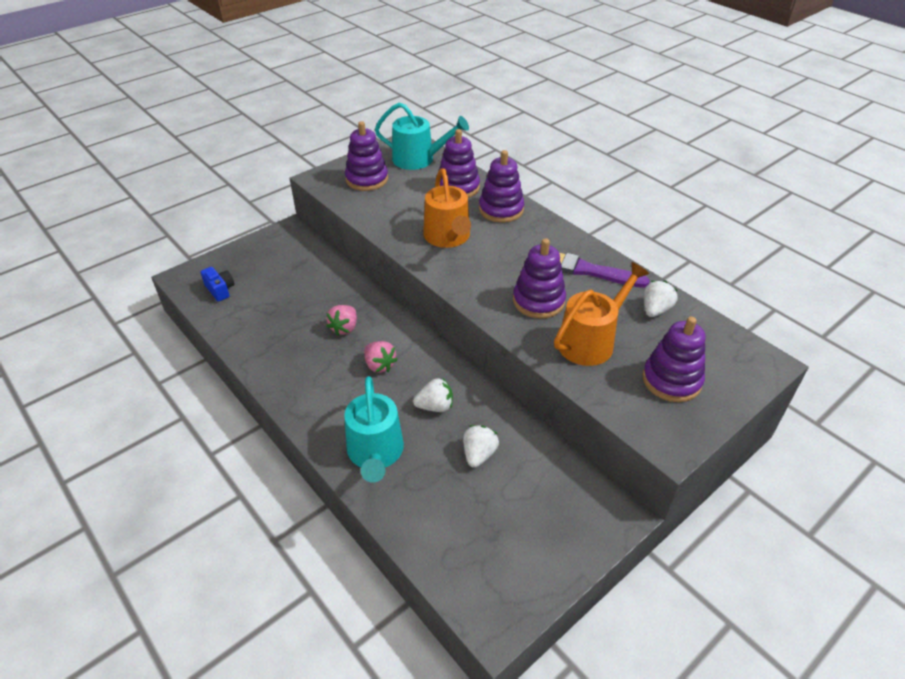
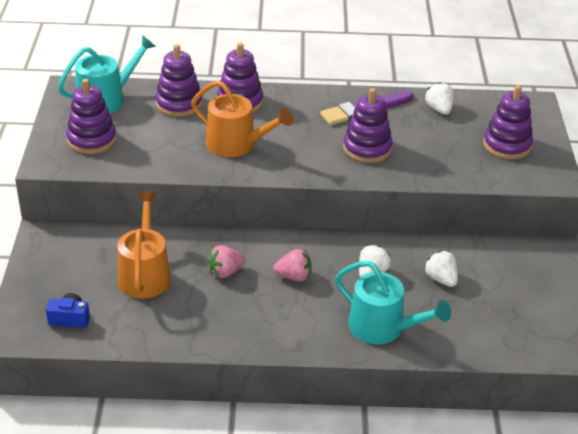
camera: 50 degrees left, 5 degrees down
(344, 328) = (225, 272): pink strawberry -> pink strawberry turned 90 degrees clockwise
(590, 341) = (434, 152): orange watering can -> orange watering can (144, 274)

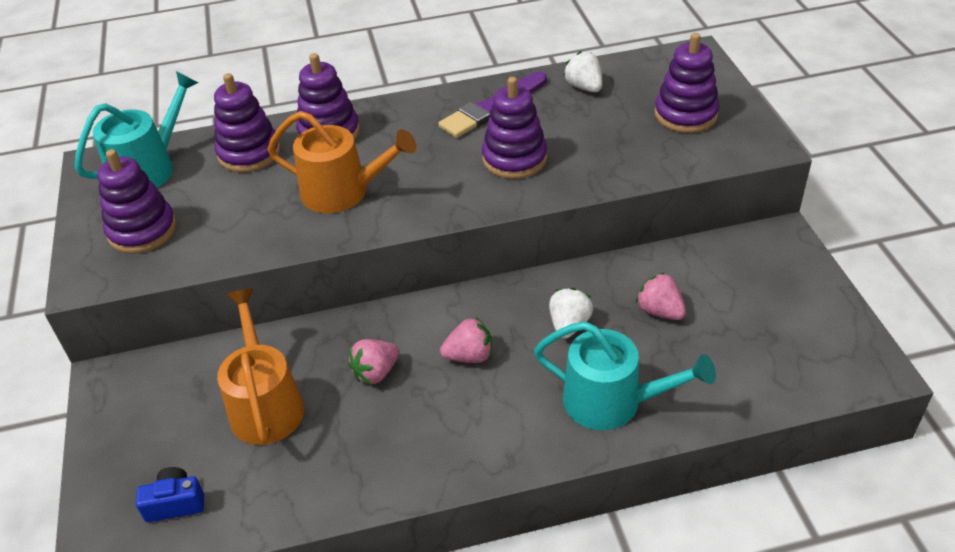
camera: 10 degrees left, 5 degrees up
(441, 279) = (659, 311): white strawberry -> pink strawberry

